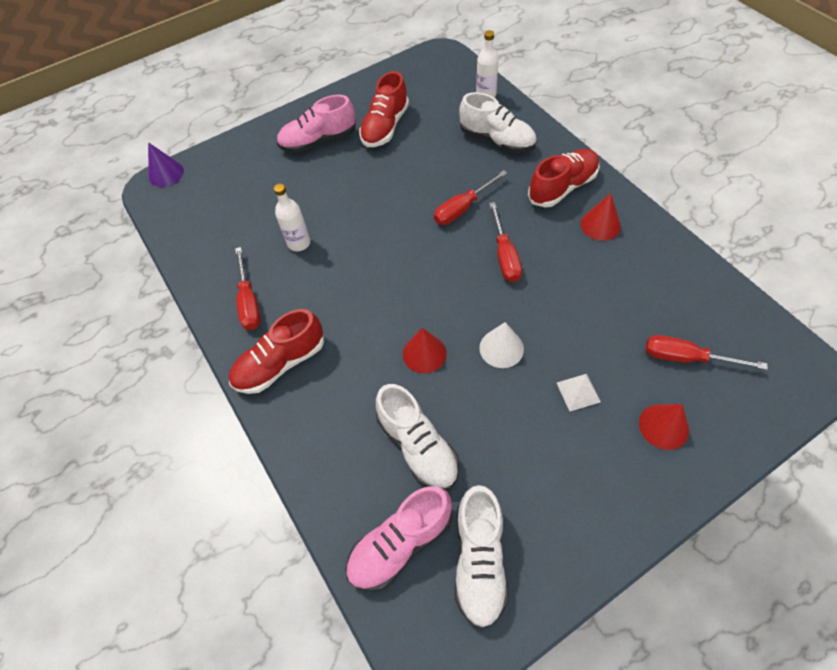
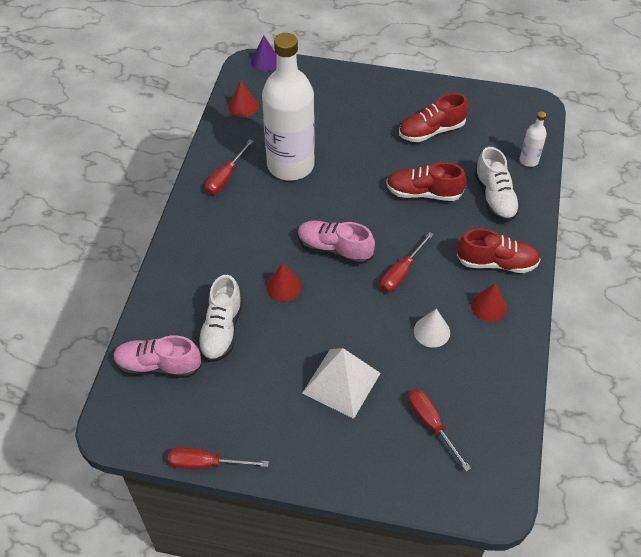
camera: 40 degrees right, 5 degrees down
(280, 363) = (203, 225): red shoe -> red shoe (423, 193)
(299, 243) = (290, 165): white bottle -> white bottle, size x2.45
(318, 141) = (377, 108): pink shoe -> pink shoe (334, 249)
(463, 208) = (413, 223): red screwdriver -> red screwdriver (206, 463)
(479, 560) = (185, 409): white shoe -> none
(501, 348) = (329, 322): white cone -> white cone (431, 331)
(578, 392) = (341, 383): white pyramid -> white pyramid, size x2.14
(663, 426) = (365, 444): red cone -> red cone (243, 106)

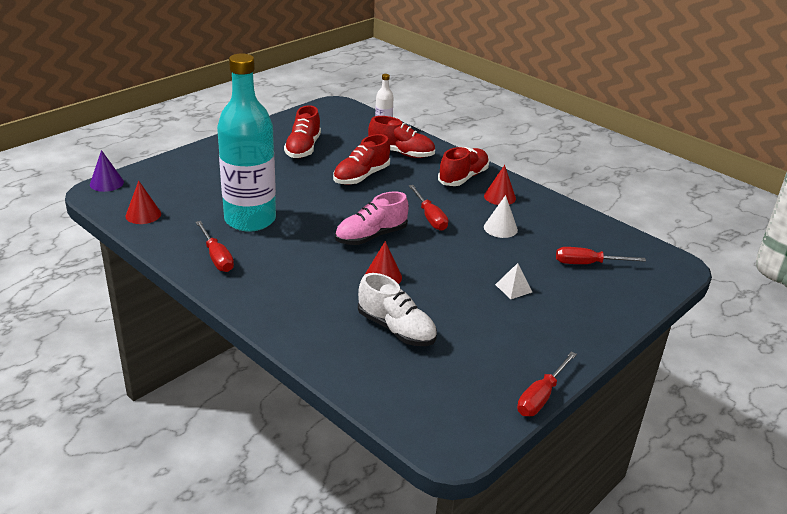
camera: 60 degrees left, 20 degrees down
(158, 366) = (401, 384): pink shoe -> none
(290, 165) = (250, 220): white bottle -> turquoise bottle
(341, 383) = (513, 288): white pyramid -> white pyramid, size x0.47
(495, 197) = (401, 153): white shoe -> red shoe

